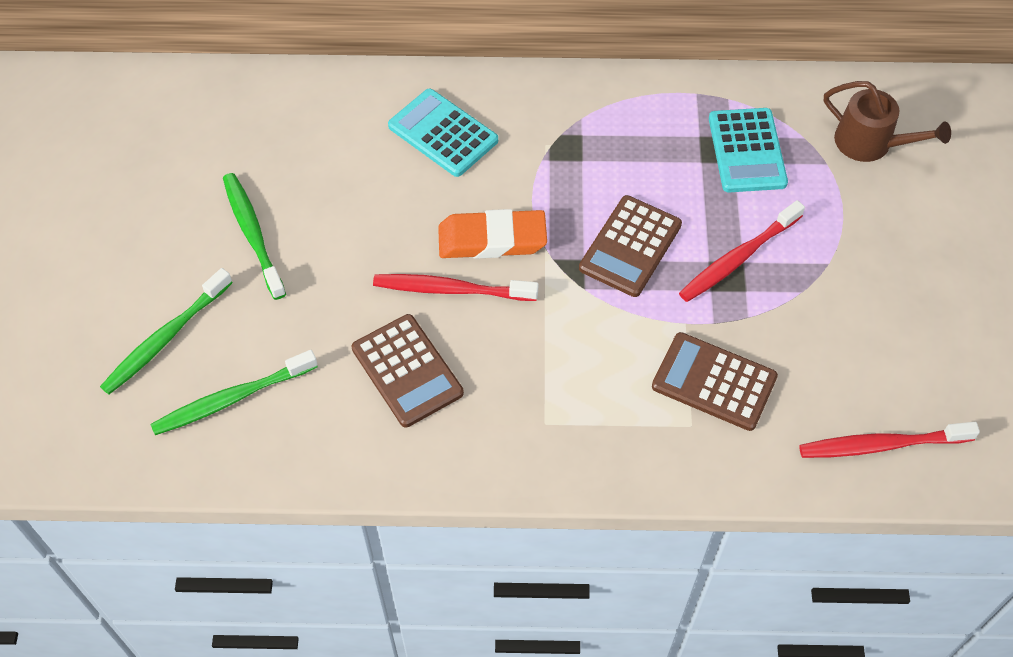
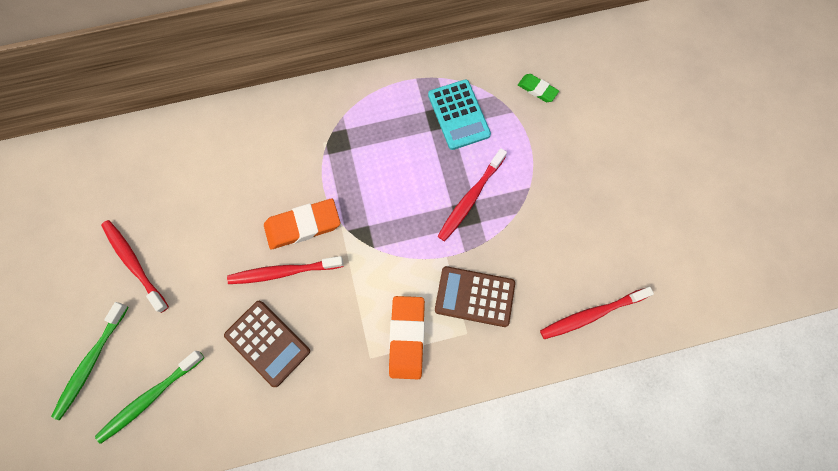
camera: 15 degrees left, 15 degrees up
(253, 234) = (135, 264): green toothbrush -> red toothbrush
(443, 133) = (250, 151): turquoise calculator -> none
(603, 410) = (407, 337): none -> orange eraser
(630, 246) = (397, 207): brown calculator -> none
(870, 143) = (537, 89): brown watering can -> green eraser

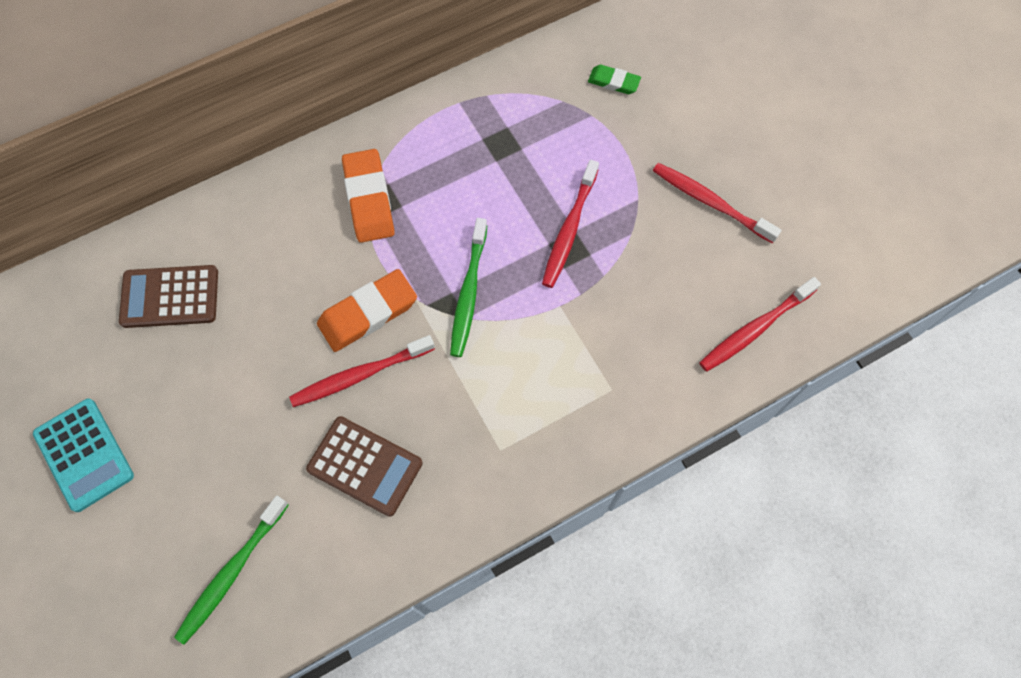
camera: 15 degrees left, 5 degrees down
(91, 362) = (140, 550): green toothbrush -> green toothbrush (468, 292)
(135, 264) = (161, 414): red toothbrush -> red toothbrush (711, 202)
(407, 337) = (539, 414): orange eraser -> orange eraser (369, 199)
(458, 115) = (525, 134): turquoise calculator -> turquoise calculator (84, 455)
(474, 296) = (608, 344): brown calculator -> brown calculator (170, 297)

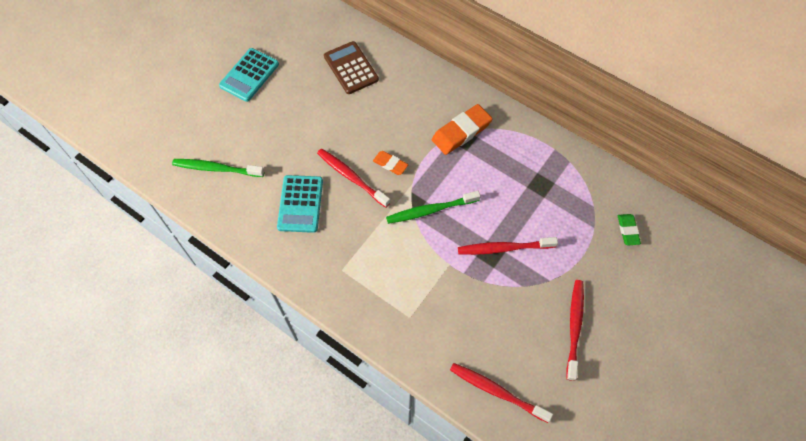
camera: 65 degrees right, 5 degrees down
(365, 466) = (300, 204): brown calculator -> turquoise calculator
(368, 313) = (390, 164): orange eraser -> orange eraser, size x0.56

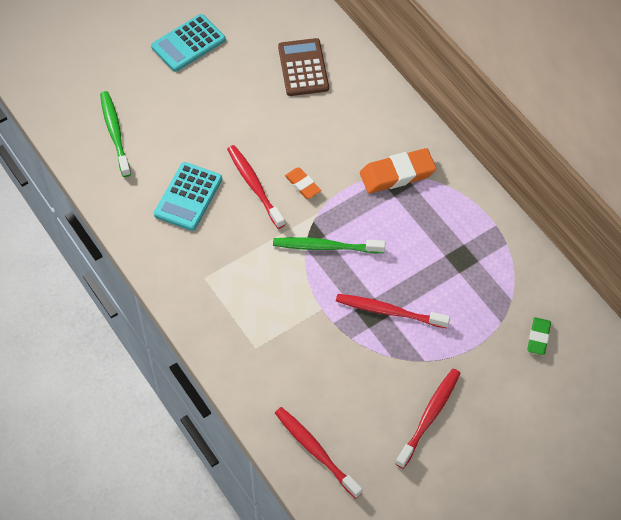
camera: 20 degrees right, 5 degrees down
(217, 169) = (115, 133): green toothbrush -> green toothbrush turned 45 degrees clockwise

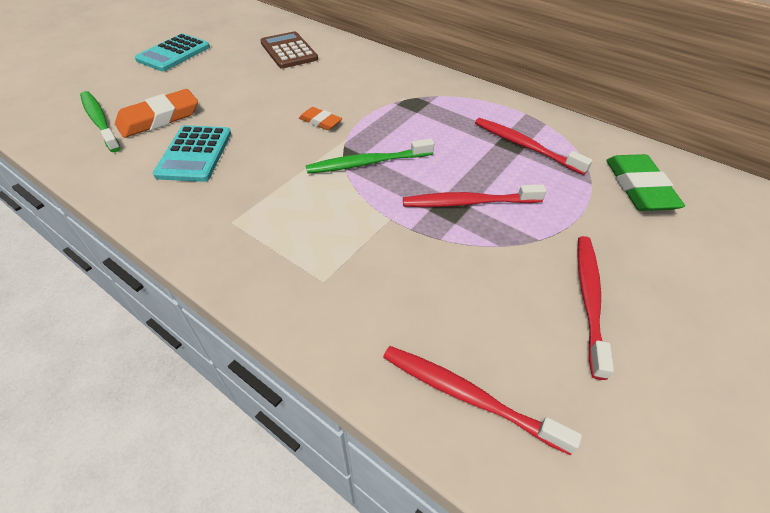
camera: 20 degrees left, 10 degrees down
(254, 186) = (269, 132): red toothbrush -> red toothbrush (525, 146)
(397, 174) = (410, 98): orange eraser -> orange eraser (159, 118)
(538, 337) = (639, 187): green eraser -> green eraser, size x1.78

